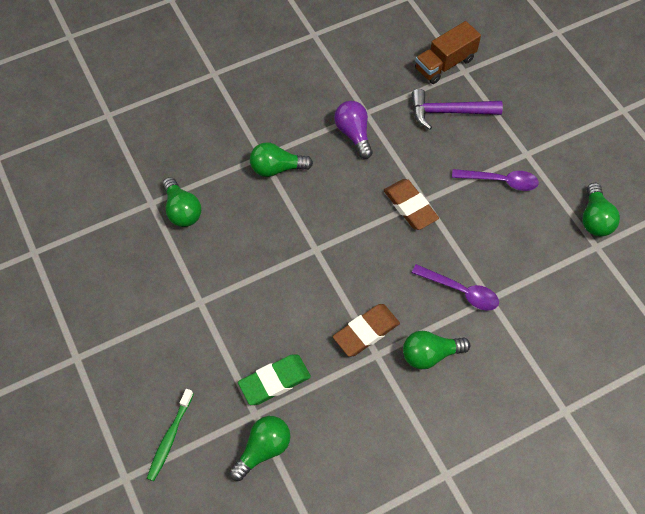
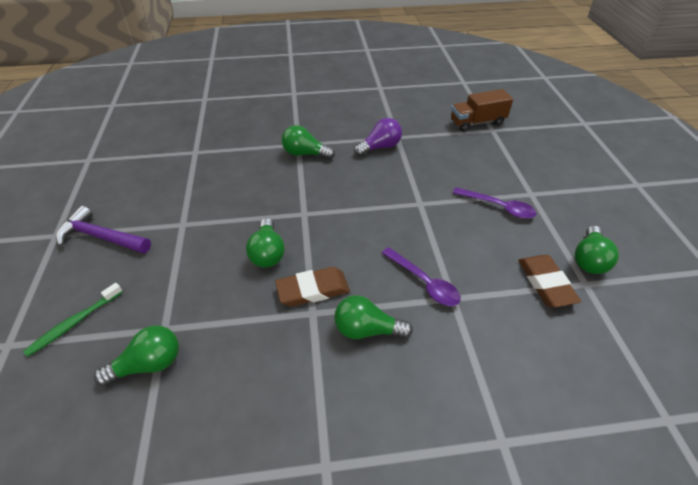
camera: 20 degrees right, 15 degrees down
(182, 210) = (214, 162): green light bulb -> green light bulb (267, 253)
(274, 381) = (202, 305): green eraser -> none
(354, 134) = (380, 147): purple light bulb -> purple light bulb turned 60 degrees clockwise
(410, 206) = (404, 205): brown eraser -> brown eraser (546, 283)
(449, 112) = (468, 151): purple hammer -> purple hammer (101, 237)

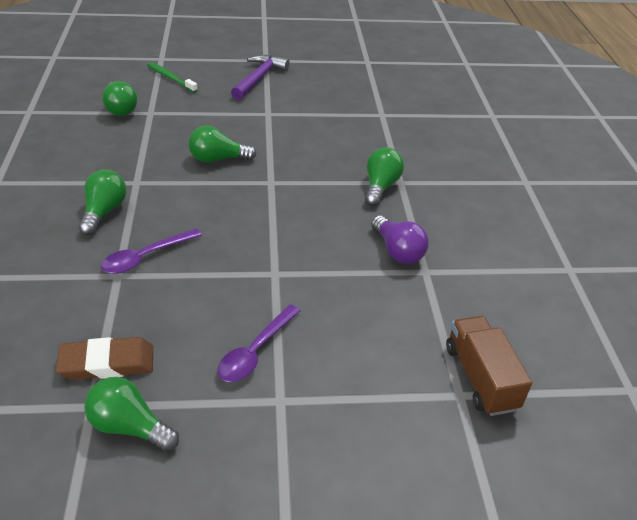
camera: 90 degrees right, 5 degrees down
(313, 289) = (163, 183): brown eraser -> none

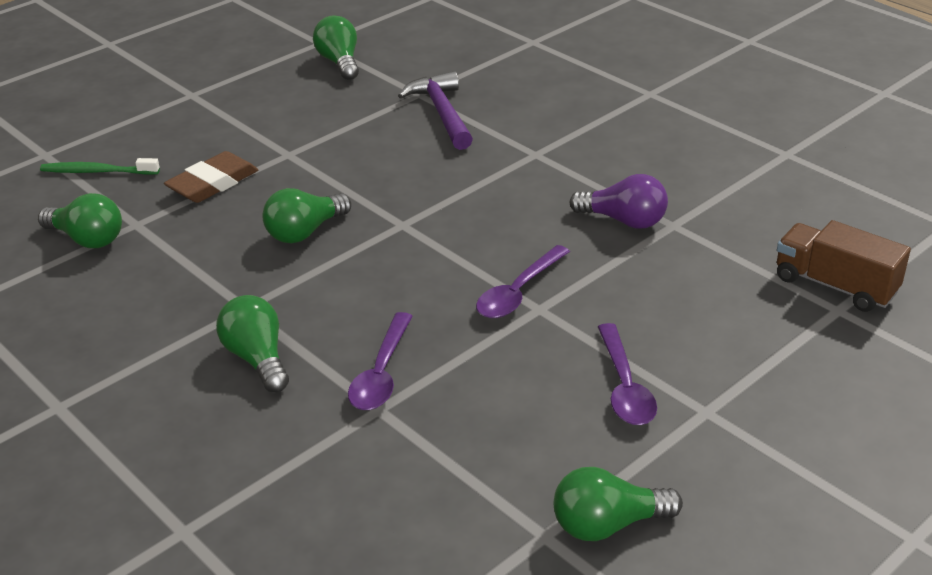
camera: 35 degrees left, 5 degrees down
(107, 363) = (499, 490): brown eraser -> brown eraser (213, 183)
(259, 78) = (216, 120): purple hammer -> purple hammer (442, 113)
(277, 257) = (518, 292): none -> purple spoon
(380, 186) = (522, 169): green light bulb -> green light bulb (339, 62)

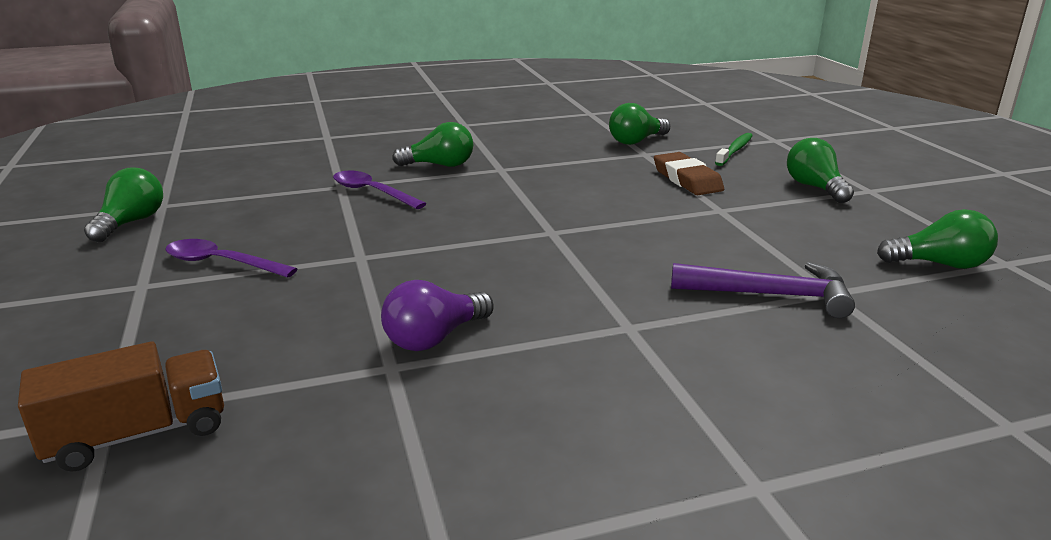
camera: 115 degrees right, 10 degrees down
(305, 232) = (578, 197): green light bulb -> green light bulb (815, 188)
(518, 292) = (392, 254): purple spoon -> none

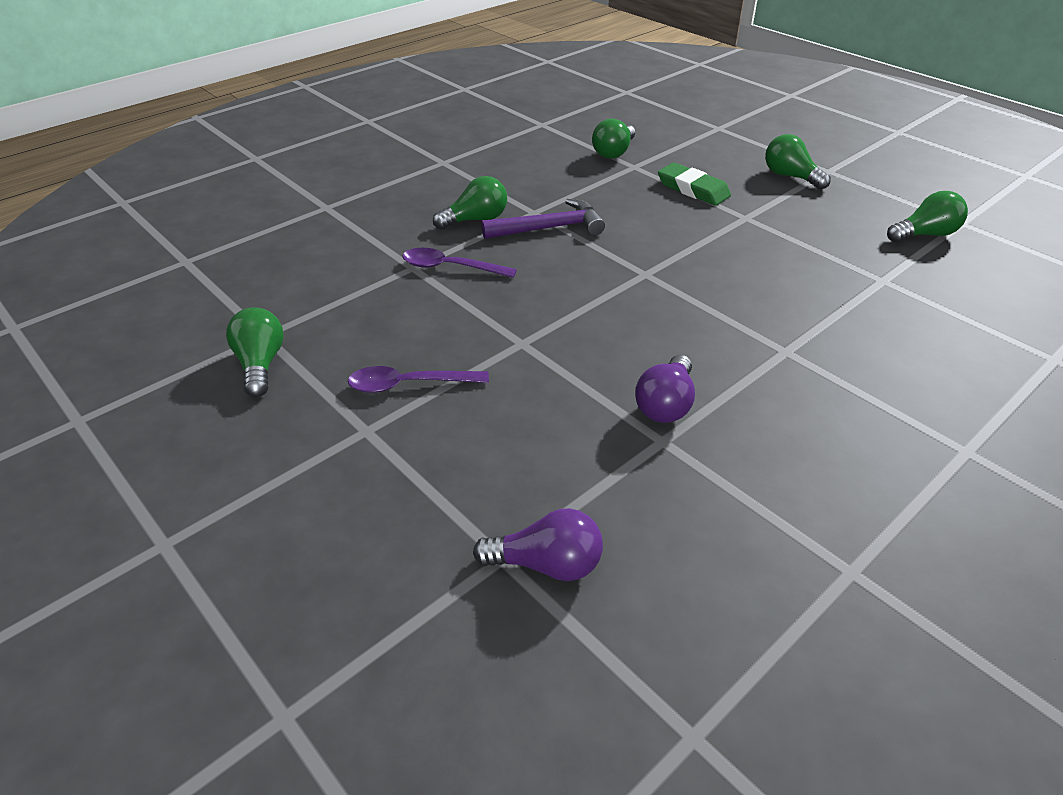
camera: 25 degrees left, 15 degrees up
(138, 434) = (547, 564): brown truck -> purple light bulb
(687, 179) = (693, 189): brown eraser -> green eraser
(735, 150) = (699, 147): green toothbrush -> none
(770, 295) = (848, 293): purple hammer -> purple hammer (549, 228)

